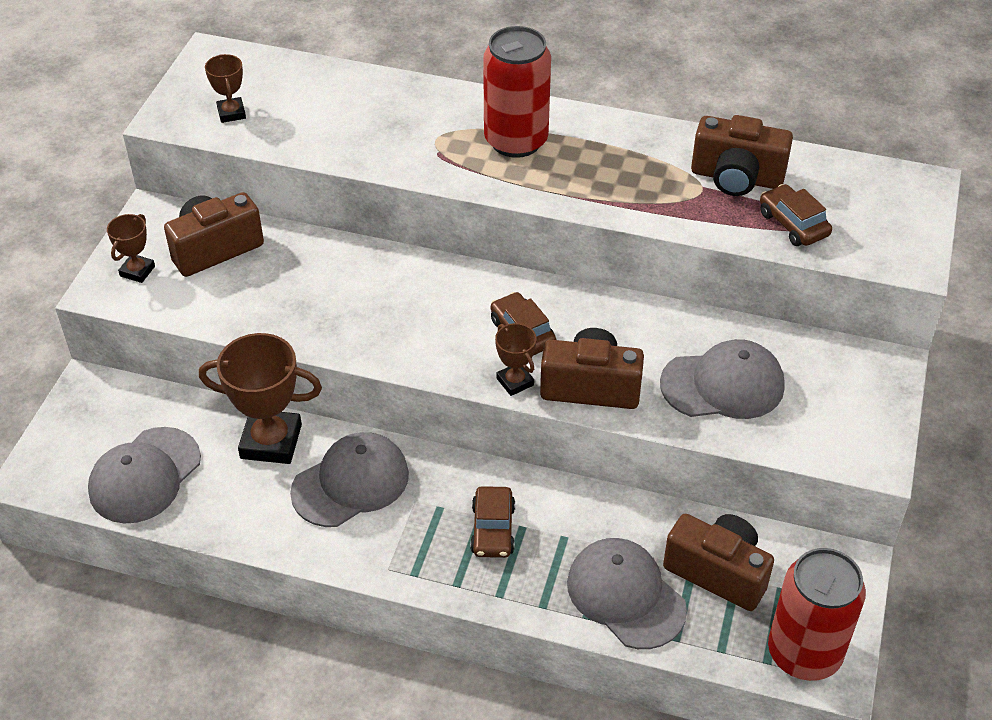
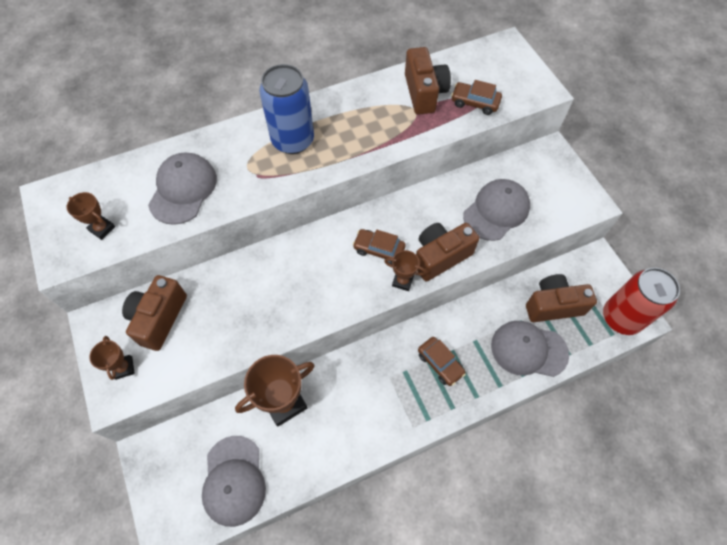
camera: 40 degrees left, 15 degrees up
(350, 483) = (349, 393): grey cap -> grey cap (183, 190)
(516, 141) = (293, 140): red can -> blue can
(736, 178) = (424, 93): brown camera -> brown camera turned 75 degrees counterclockwise

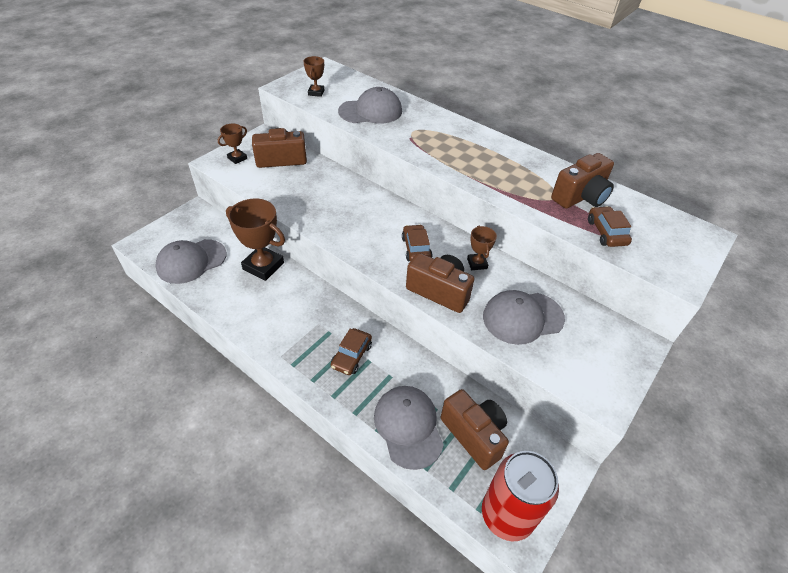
camera: 60 degrees right, 15 degrees down
(293, 140) = (457, 143): blue can -> none
(402, 281) = (396, 274): brown trophy -> brown trophy (477, 263)
(496, 211) = (522, 317): grey cap -> grey cap turned 150 degrees clockwise

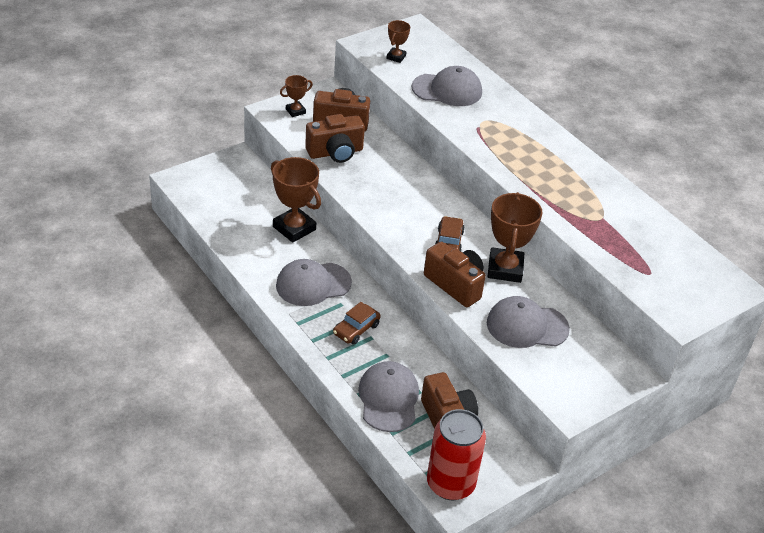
camera: 15 degrees right, 5 degrees down
(191, 261) = (224, 208): grey cap -> grey cap (313, 284)
(477, 263) = (505, 269): brown trophy -> brown trophy, size x1.92
(580, 197) = (627, 224): brown camera -> brown camera (335, 152)
(606, 232) = (632, 262): brown car -> none

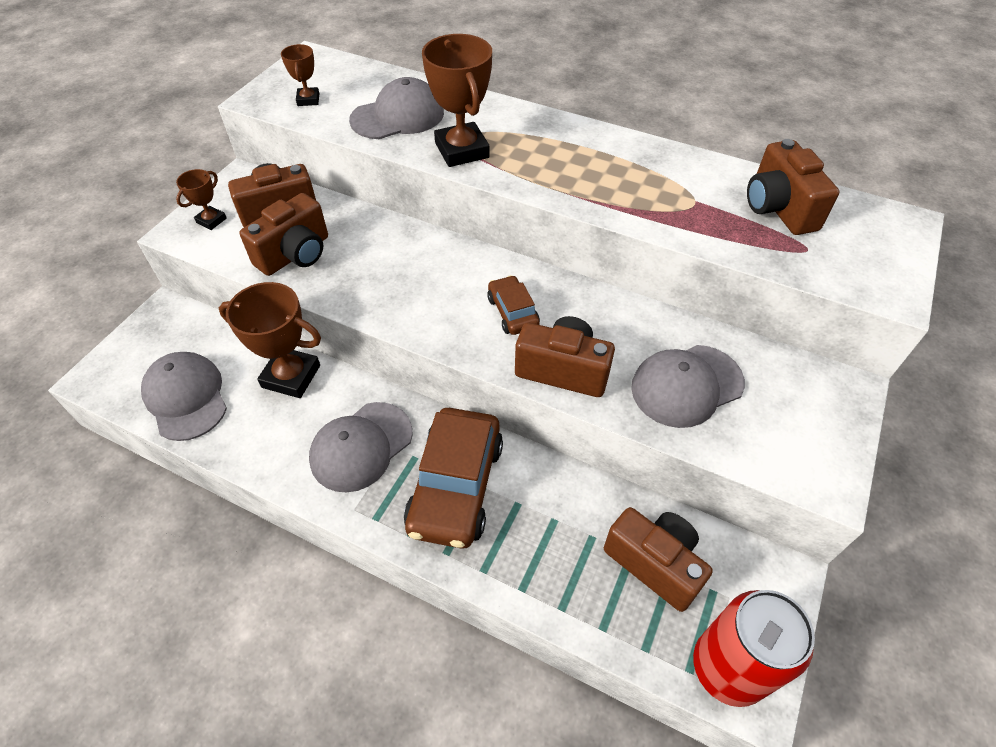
camera: 25 degrees left, 10 degrees up
(356, 329) = (456, 486): brown car -> brown car, size x1.95
(388, 399) = (563, 573): grey cap -> grey cap (186, 397)
(505, 269) = (603, 318): brown trophy -> brown trophy (462, 150)
(655, 244) = (778, 208): none -> brown camera

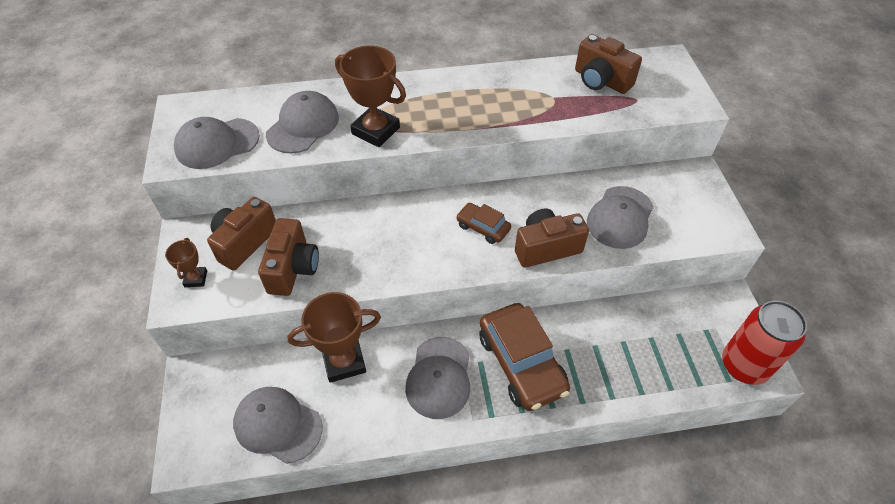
camera: 35 degrees left, 0 degrees up
(308, 100) = (217, 143): brown trophy -> grey cap
(654, 563) = (666, 335): brown camera -> none

